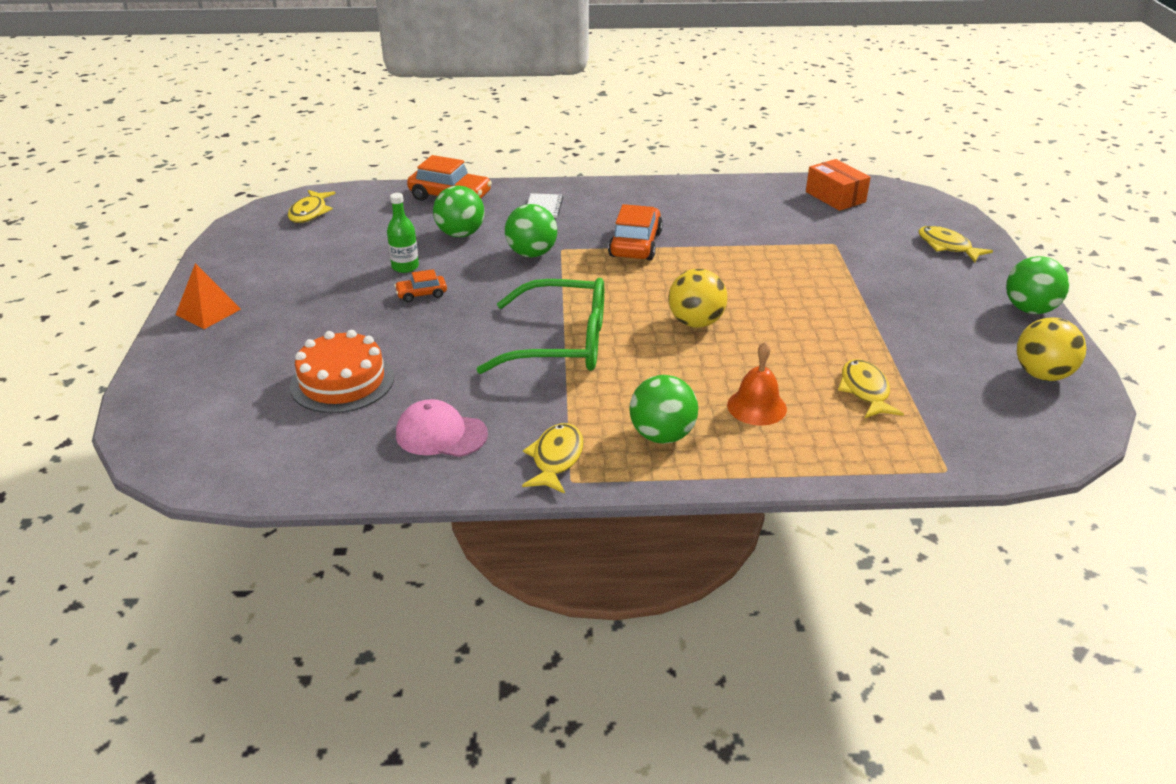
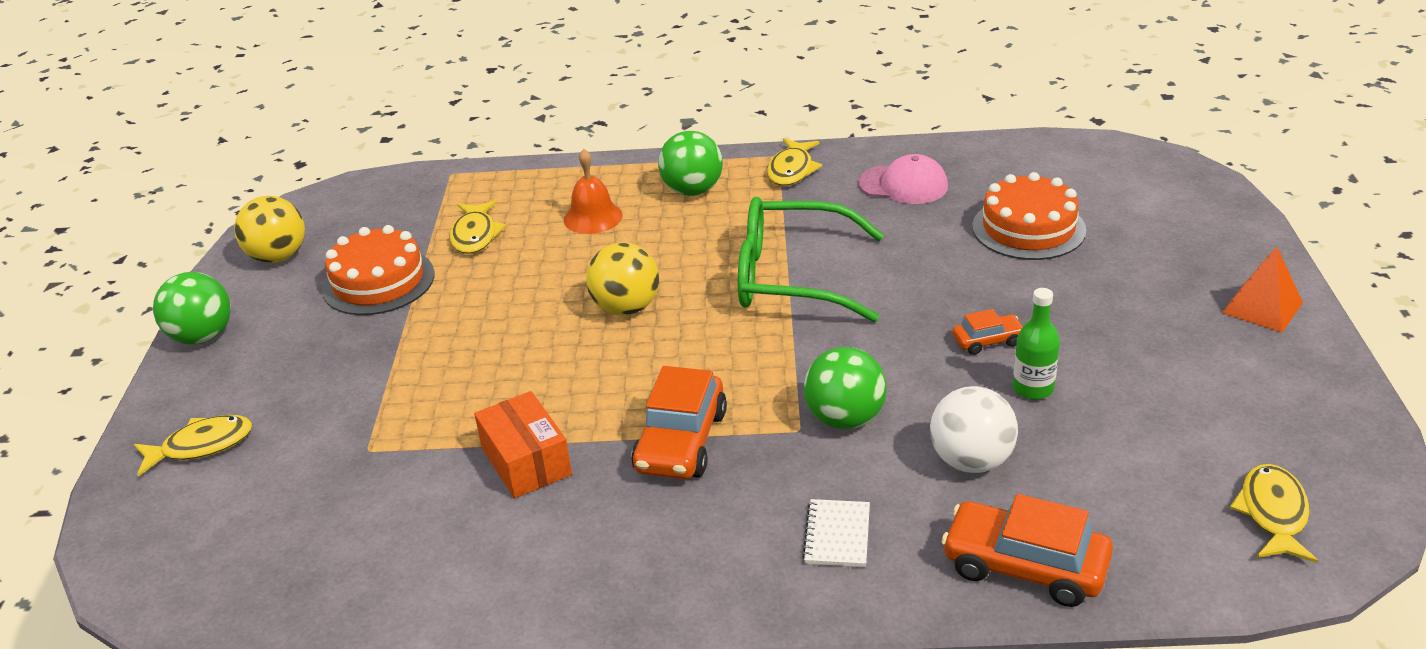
camera: 175 degrees left, 0 degrees up
(460, 234) = (971, 461): green ball -> white ball
(835, 197) = (286, 574): orange box -> orange box (526, 461)
(922, 349) = (378, 282): none -> orange cake
(947, 246) = (201, 446): yellow fish -> yellow fish turned 75 degrees counterclockwise

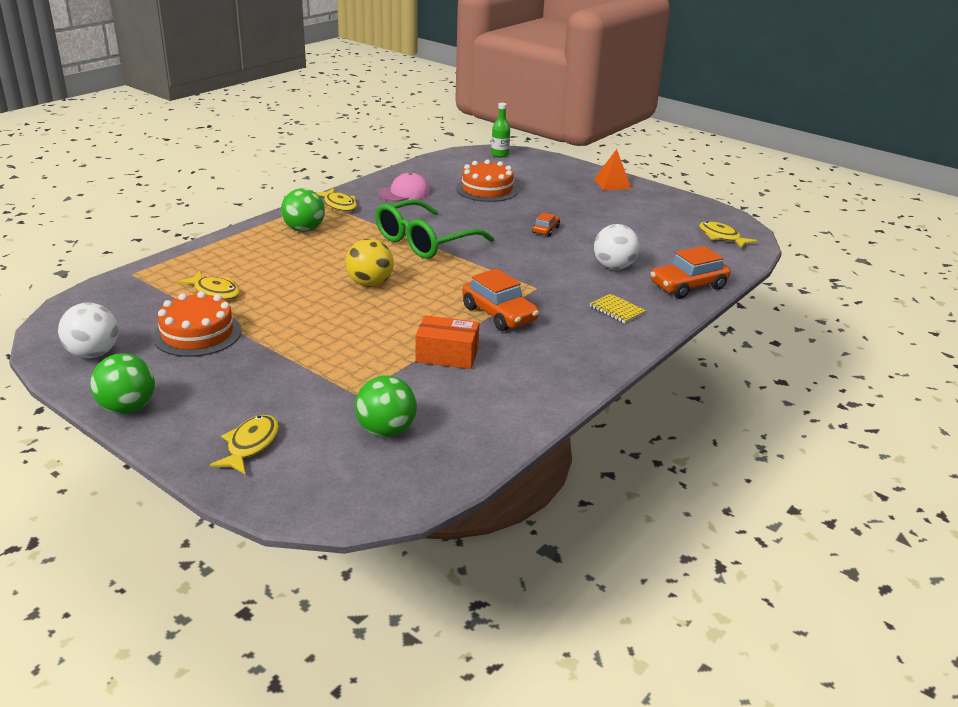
camera: 55 degrees left, 5 degrees down
(278, 257) = (93, 353): yellow ball -> white ball
(593, 217) = (271, 259): orange bell -> none
(837, 535) = (617, 310): white notebook -> yellow notebook
(845, 419) = (546, 276): green ball -> green ball (386, 431)
(1033, 388) = (590, 237): green bottle -> green bottle (500, 154)

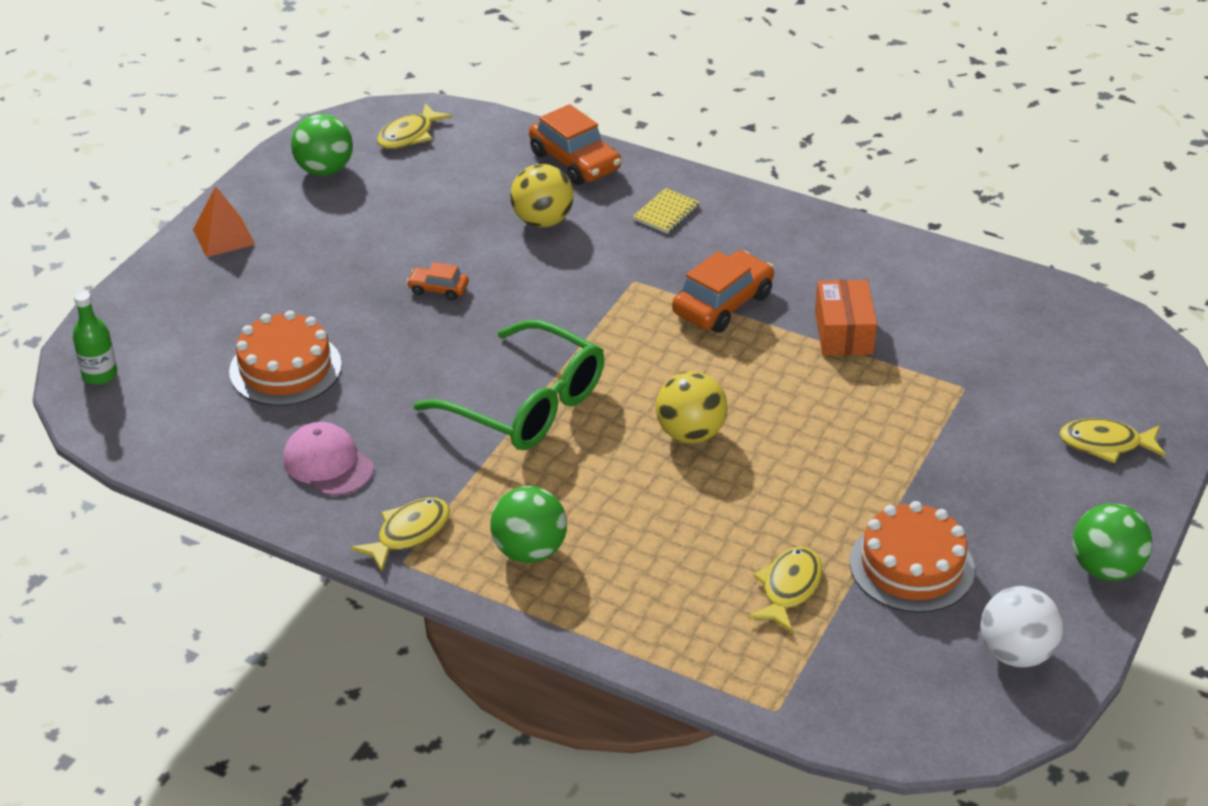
camera: 100 degrees left, 10 degrees up
(386, 431) = (1019, 352): green ball -> green ball (324, 170)
(614, 267) = (542, 221): white ball -> yellow ball

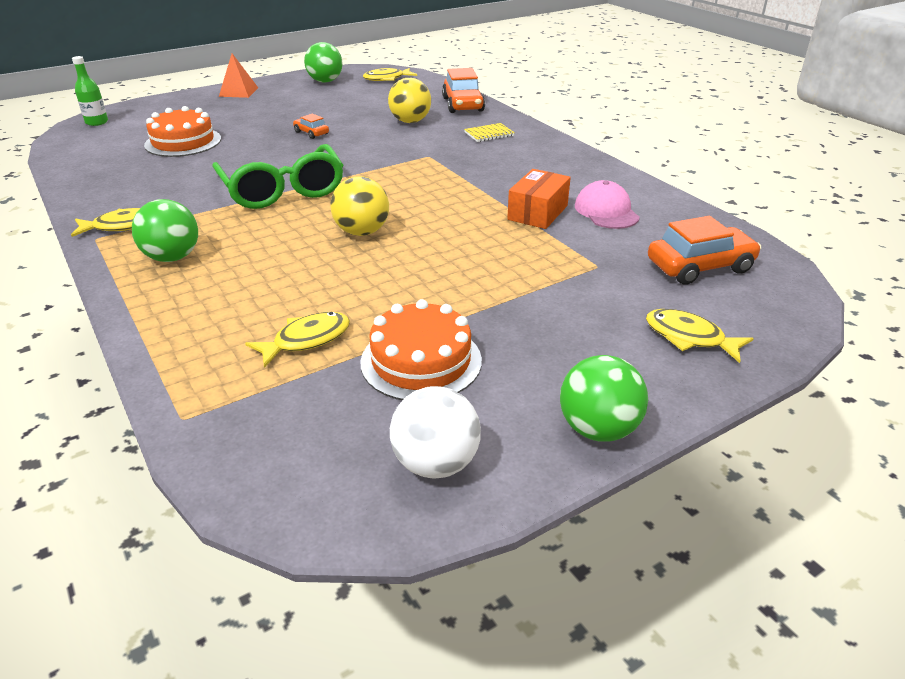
camera: 30 degrees right, 5 degrees down
(328, 463) = (136, 183): pink cap -> pink cap (606, 211)
(723, 304) = (471, 179): orange car -> orange car (700, 266)

